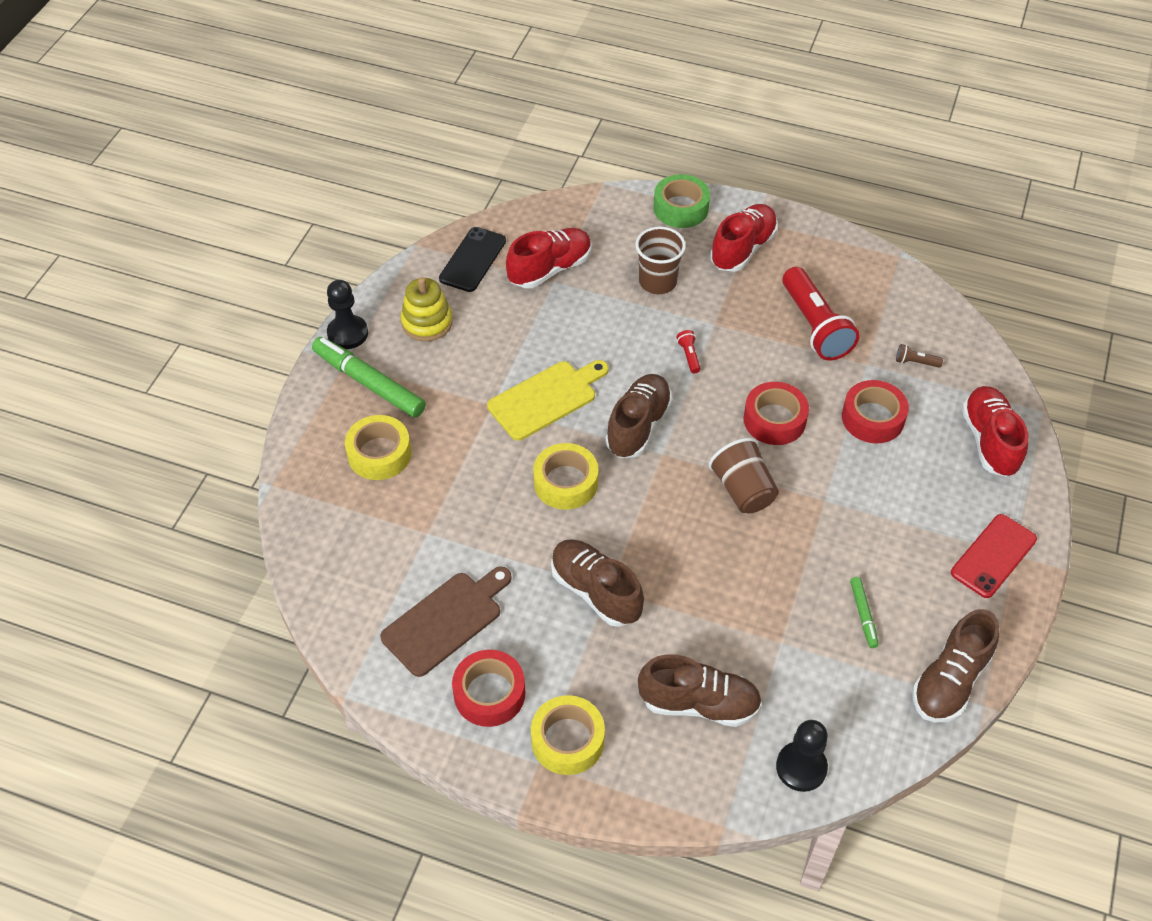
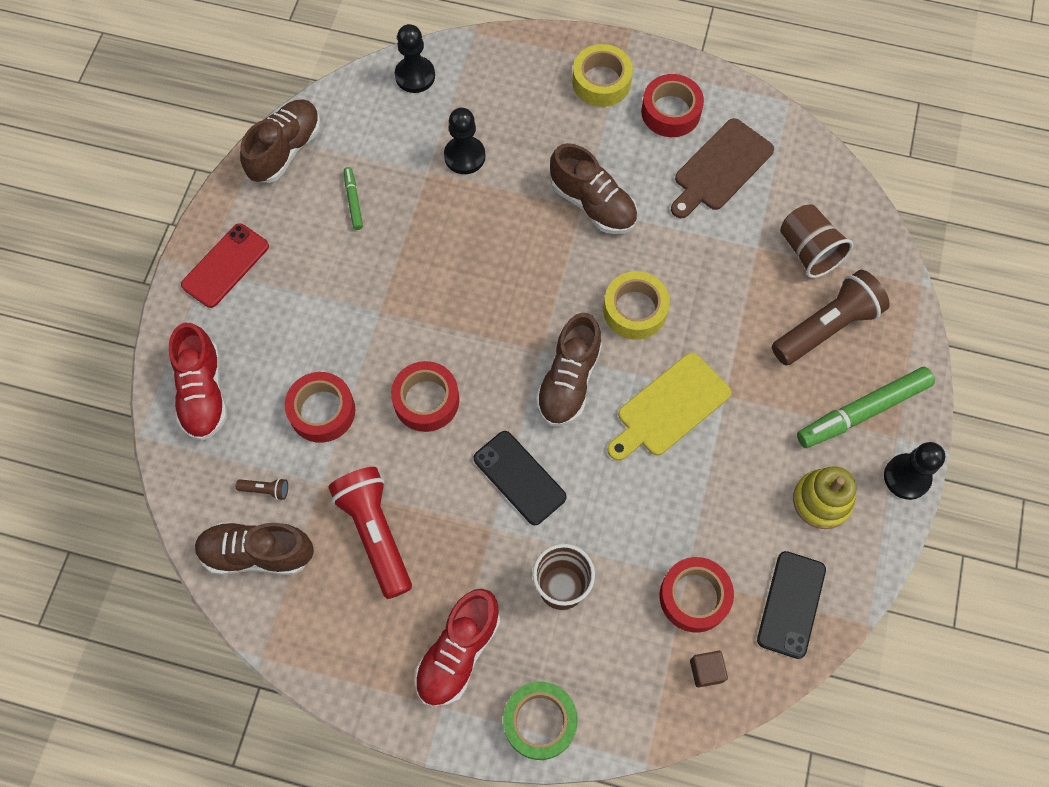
camera: 175 degrees right, 15 degrees up
(369, 383) = (862, 411): green marker -> green marker turned 120 degrees clockwise
(379, 454) = (826, 327): yellow tape -> brown flashlight
(549, 227) = (706, 671): none -> brown cube
(550, 269) = (694, 597): red shoe -> red tape
(689, 356) = (519, 478): red flashlight -> black phone
(699, 703) = (497, 117): brown shoe -> brown shoe (257, 553)
(738, 657) = (464, 156): none -> black pawn
(743, 490) = (460, 315): brown cup -> brown cup (808, 251)

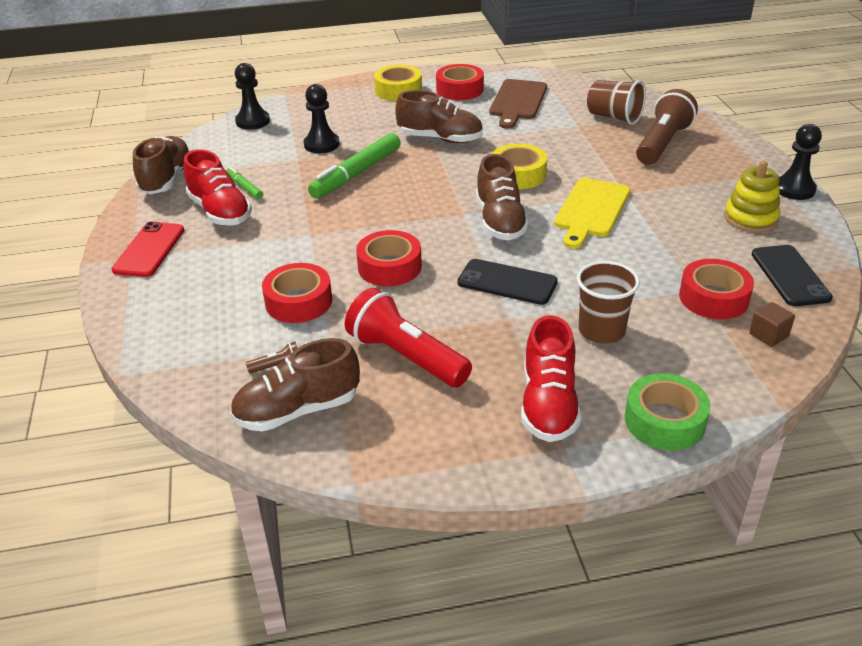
camera: 25 degrees left, 30 degrees down
(203, 392) = (173, 326): red shoe -> red shoe (220, 211)
(862, 411) = (729, 171): green marker -> green marker (356, 174)

